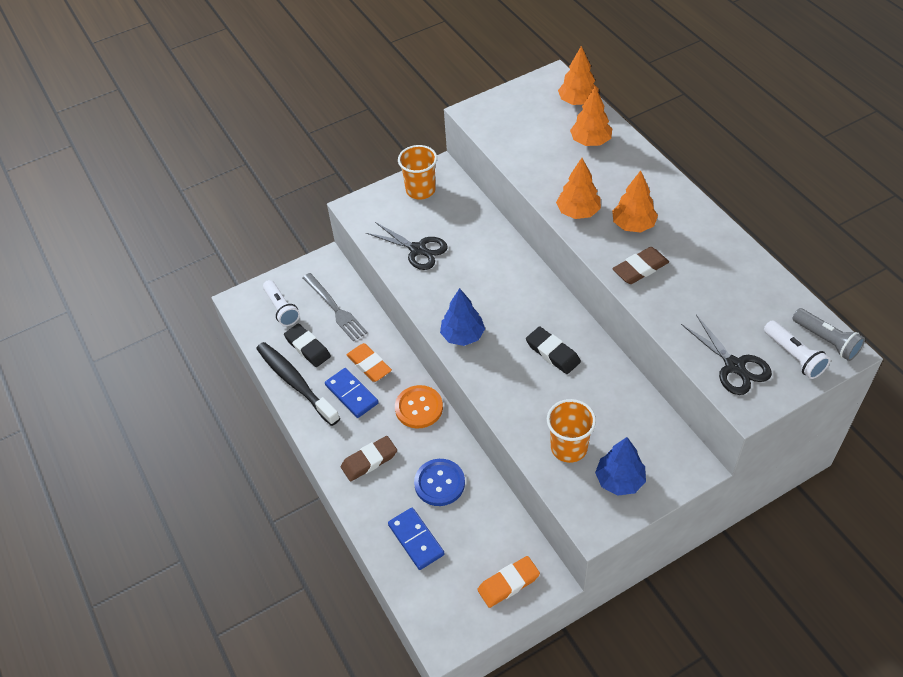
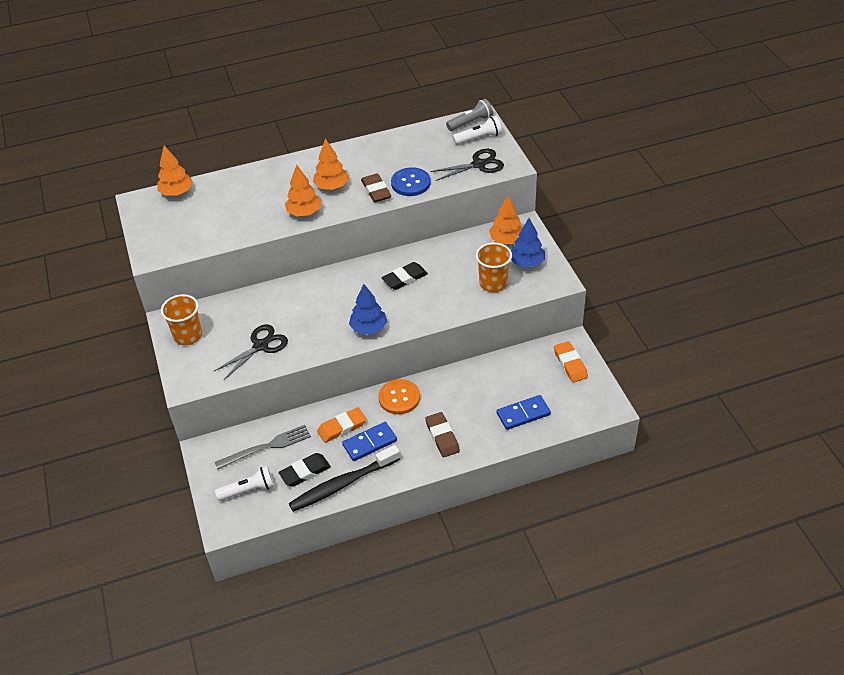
camera: 80 degrees left, 5 degrees down
(439, 483) = (476, 393): blue button -> blue button (410, 183)
(590, 141) = (229, 193): orange tree -> orange tree (506, 240)

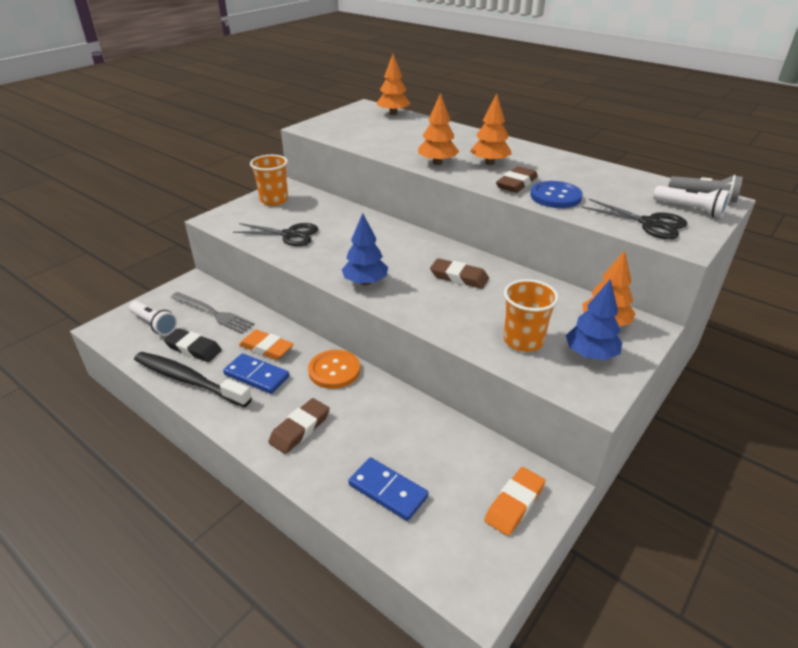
camera: 55 degrees right, 10 degrees down
(405, 278) = (459, 277): black eraser -> brown eraser

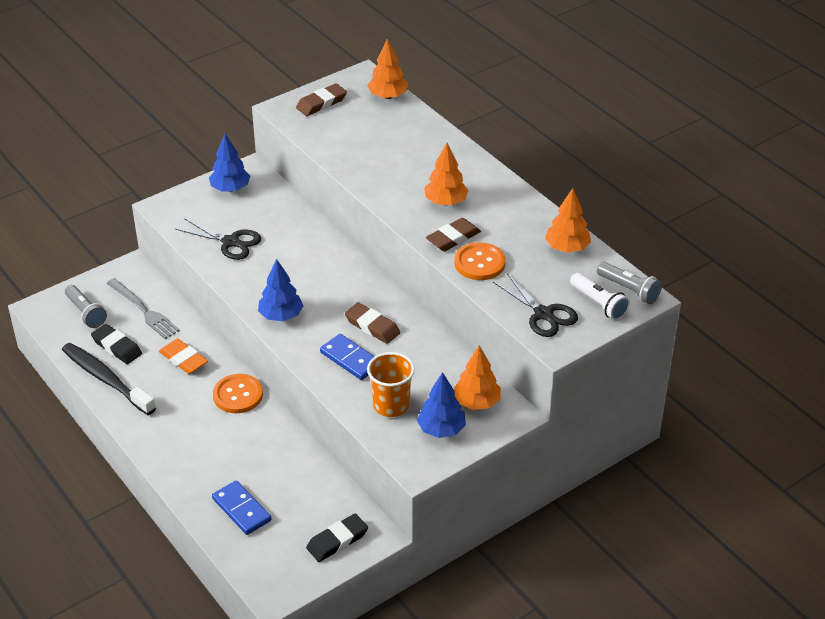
camera: 15 degrees right, 5 degrees up
(154, 324) = (86, 313): white flashlight -> grey flashlight
(257, 375) = (167, 386): blue domino -> blue domino (350, 359)
(274, 200) = (230, 188): orange cup -> blue tree
(300, 429) = (189, 444): brown eraser -> brown eraser (321, 103)
(437, 163) = (391, 192): orange tree -> orange tree (567, 248)
(514, 504) = (337, 541): orange eraser -> black eraser
(555, 196) = (479, 263): blue button -> orange button

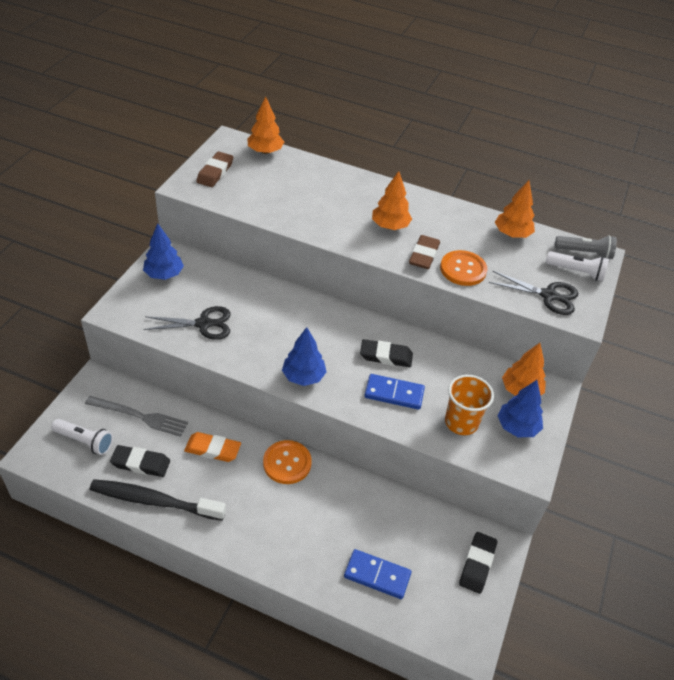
camera: 35 degrees left, 5 degrees up
(86, 313) = (84, 441): grey flashlight -> white flashlight
(372, 326) = (386, 356): brown eraser -> black eraser

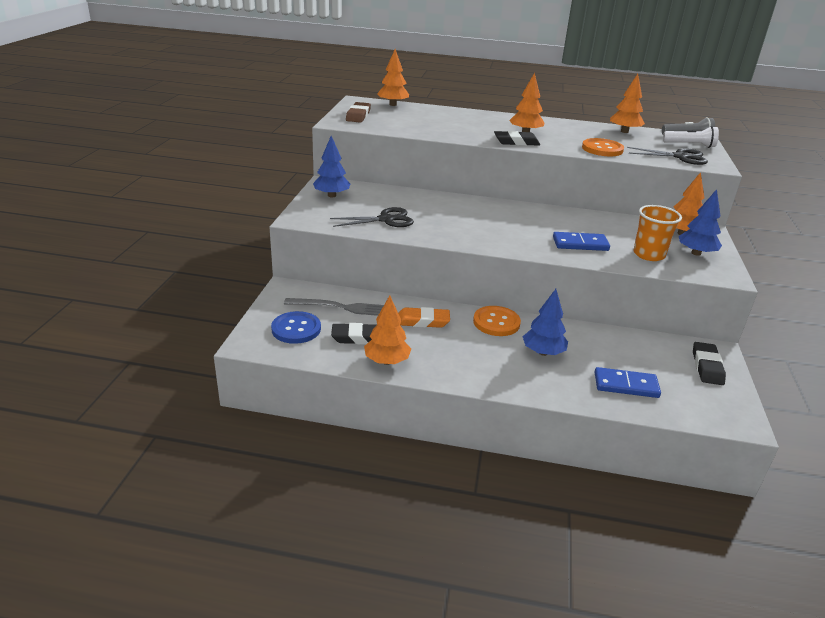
camera: 10 degrees left, 15 degrees down
(84, 441) = (296, 329): white flashlight -> blue button
(154, 501) = (387, 361): black toothbrush -> orange tree
(303, 376) = (496, 241): blue tree -> blue tree (543, 352)
(386, 356) = (557, 224): black eraser -> black eraser (516, 142)
(424, 255) = (565, 144): brown eraser -> none

